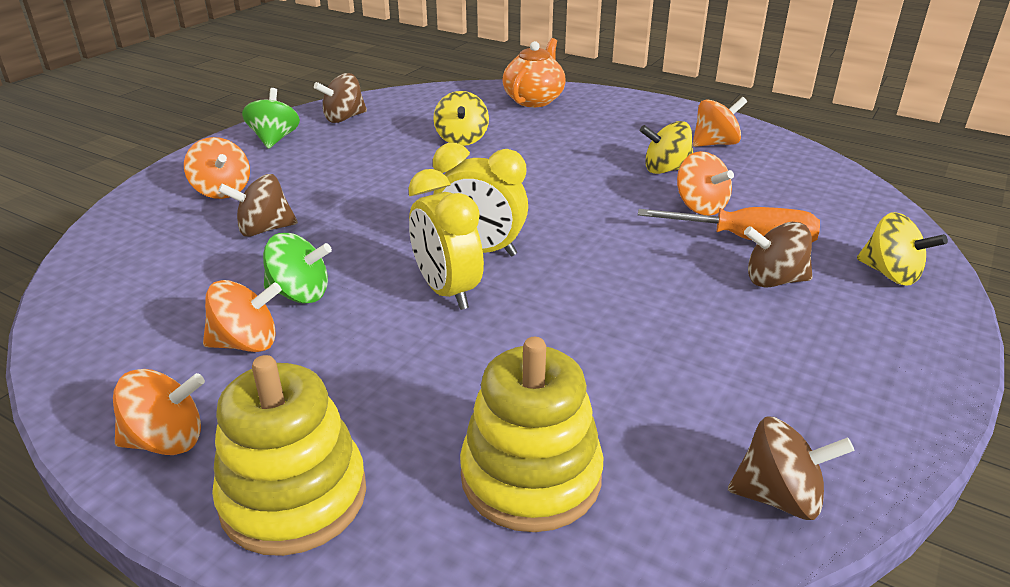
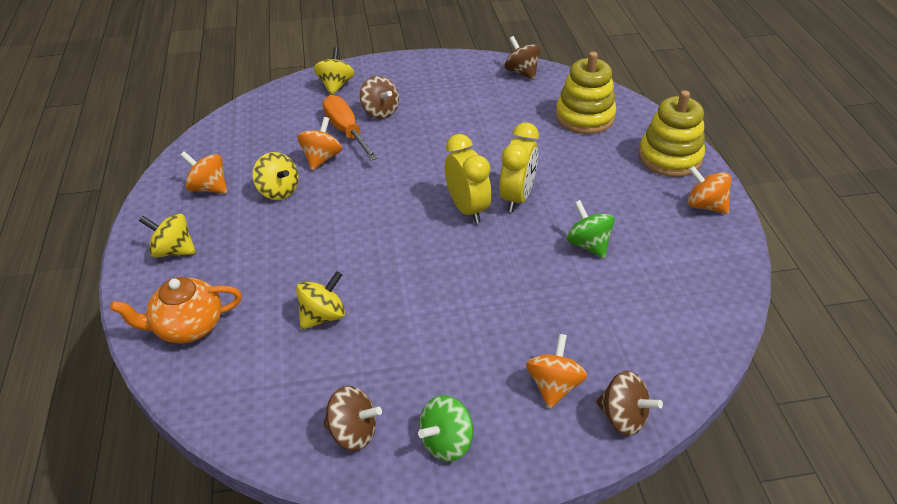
camera: 130 degrees left, 10 degrees up
(246, 343) = (639, 231): orange spinning top -> none
(264, 229) = (562, 314): brown spinning top -> brown spinning top (623, 417)
(634, 113) = (173, 251): none -> yellow spinning top

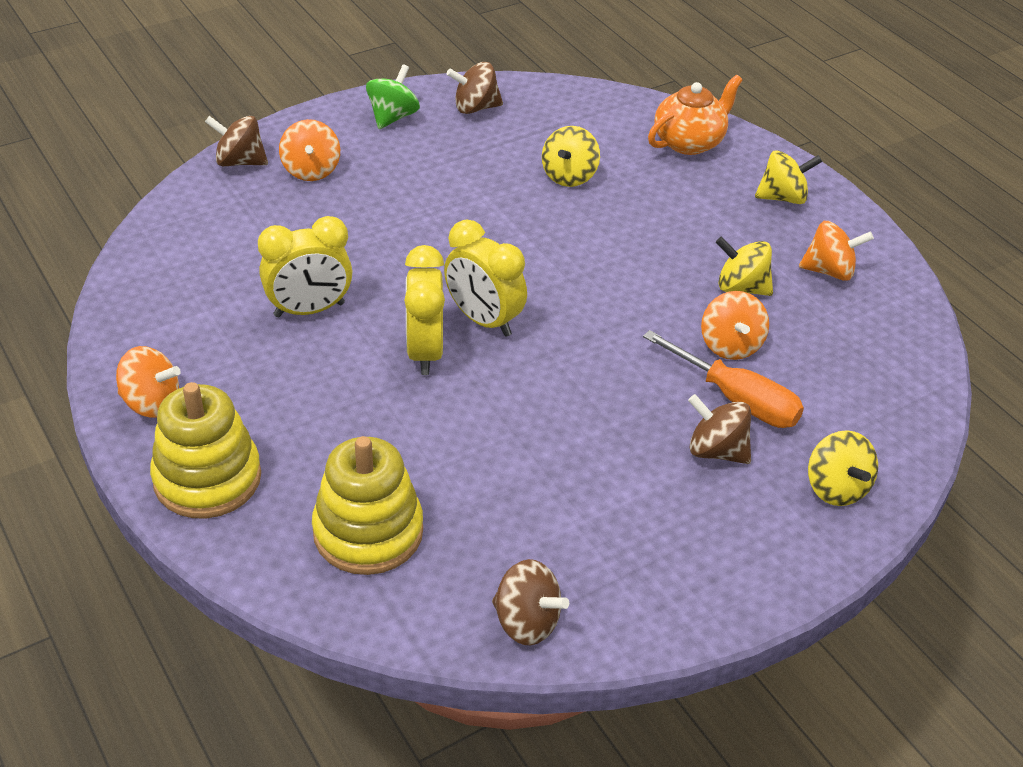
camera: 155 degrees right, 0 degrees up
(588, 244) = (309, 310): green spinning top -> yellow clock

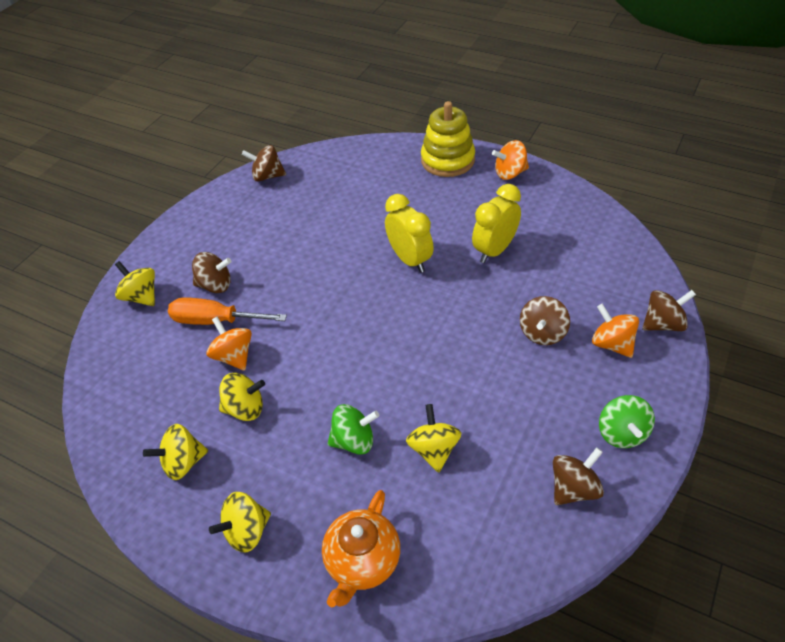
camera: 155 degrees right, 5 degrees up
(365, 208) = (542, 333): none -> brown spinning top
(368, 532) = (359, 174): yellow stacking toy -> none
(483, 320) = (394, 294): yellow clock -> none
(640, 213) = (354, 441): none -> green spinning top
(829, 271) = (183, 462): orange spinning top -> yellow spinning top

